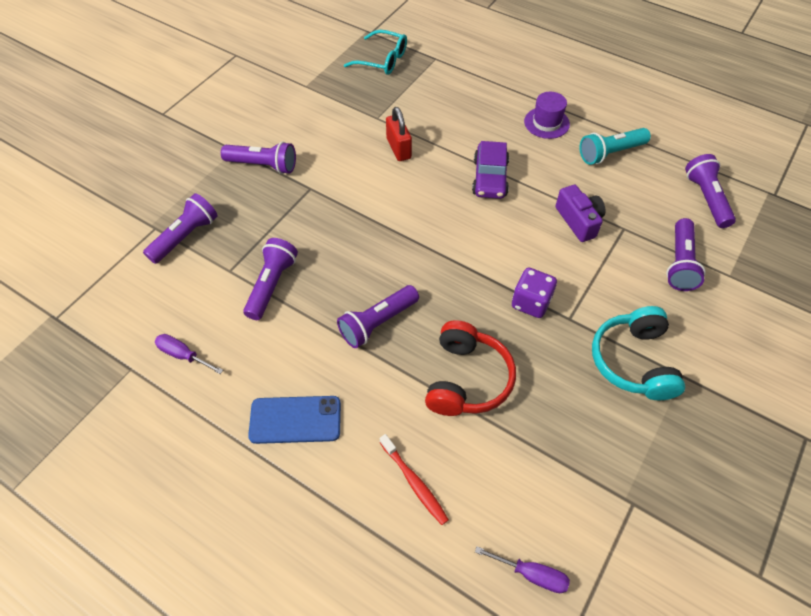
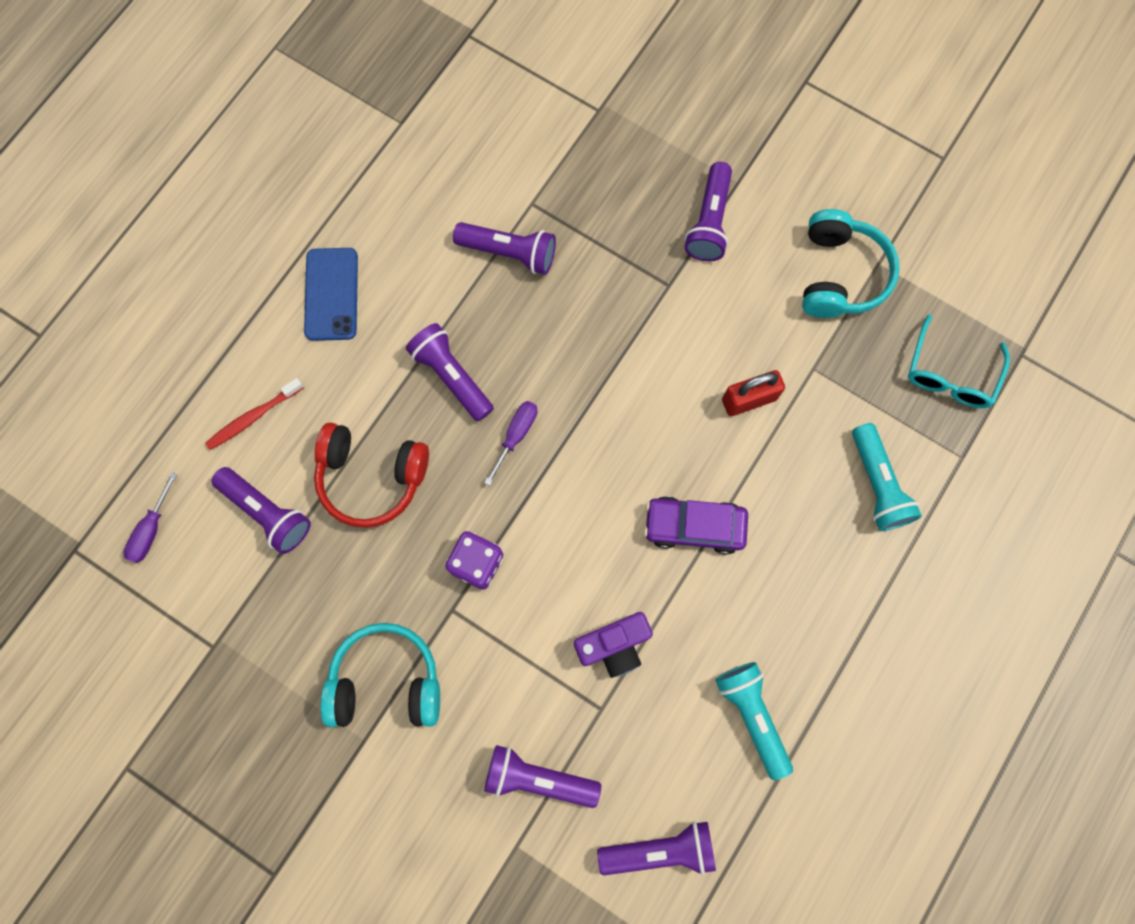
camera: 90 degrees right, 20 degrees up
(183, 355) = (416, 171): purple screwdriver -> purple screwdriver (516, 435)
(185, 236) = (584, 146): purple flashlight -> purple flashlight (267, 513)
(312, 103) = (840, 274): none -> turquoise headphones
(455, 93) = (877, 484): none -> turquoise flashlight
(546, 123) = (816, 624): purple hat -> none

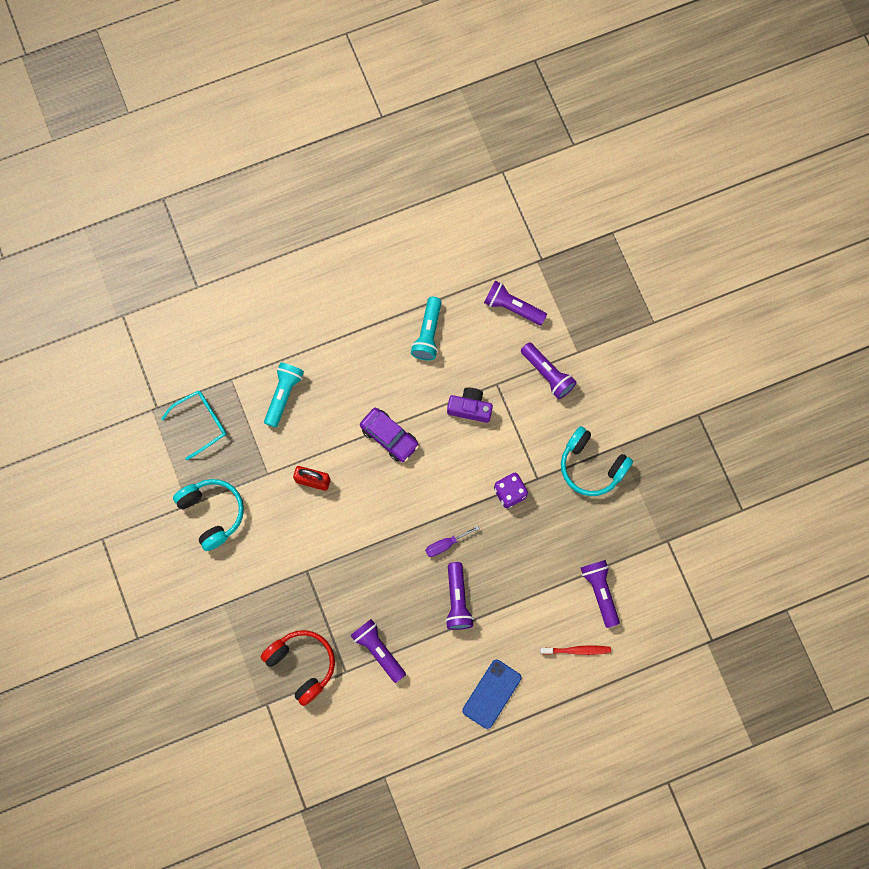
camera: 145 degrees left, 0 degrees up
(151, 530) = (665, 624): purple screwdriver -> none
(371, 478) = (535, 573): red headphones -> red headphones (302, 664)
(709, 222) = (257, 591): purple flashlight -> none
(840, 274) = (212, 513): turquoise headphones -> turquoise headphones turned 105 degrees clockwise

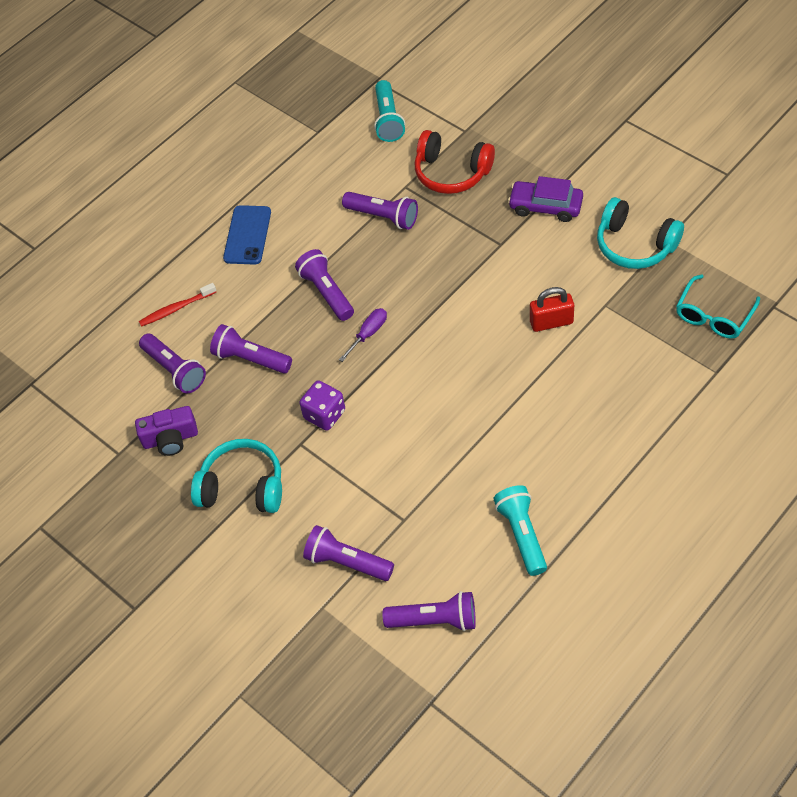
camera: 160 degrees right, 20 degrees down
(283, 395) = (645, 386): turquoise flashlight -> turquoise flashlight (388, 120)
(389, 437) = (495, 403): purple car -> purple car (545, 206)
(470, 408) = (420, 478): purple camera -> purple camera (170, 439)
(540, 571) = (250, 359): none -> purple flashlight

